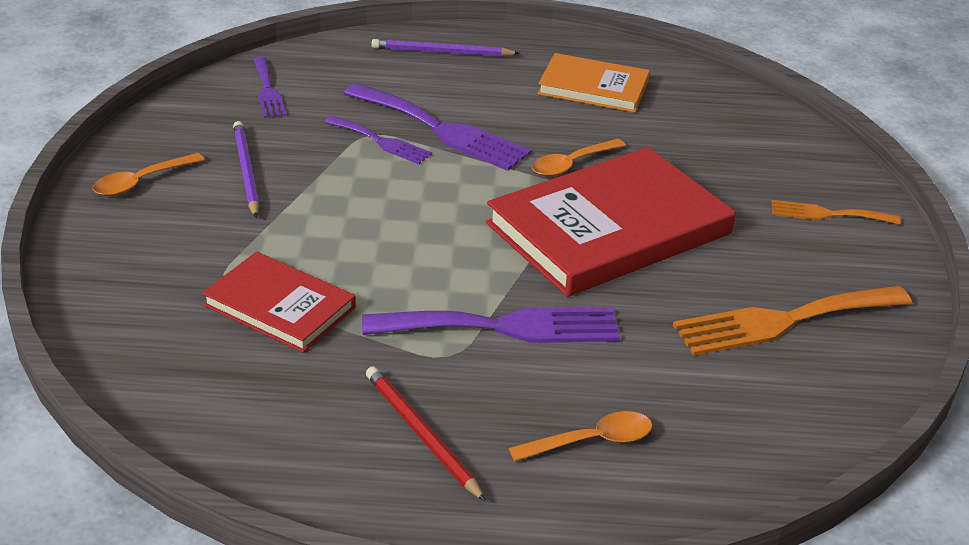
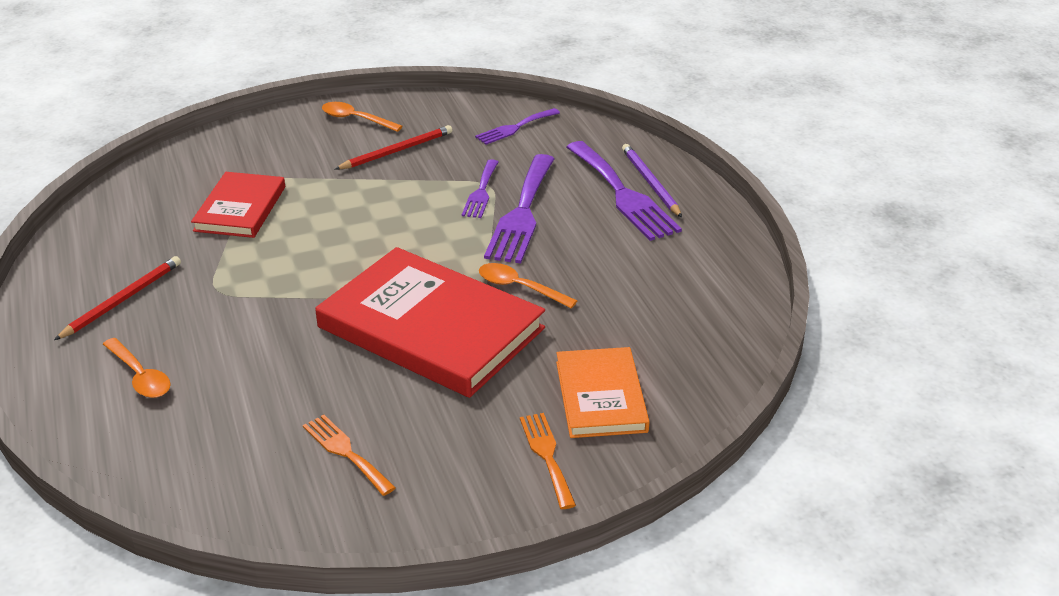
camera: 70 degrees right, 0 degrees up
(246, 171) = (397, 151): purple pencil -> red pencil
(504, 327) = (262, 306): purple fork -> purple fork (623, 194)
(593, 87) = (665, 271): orange book -> orange book (601, 396)
(783, 321) = (346, 452): orange fork -> orange fork, size x0.56

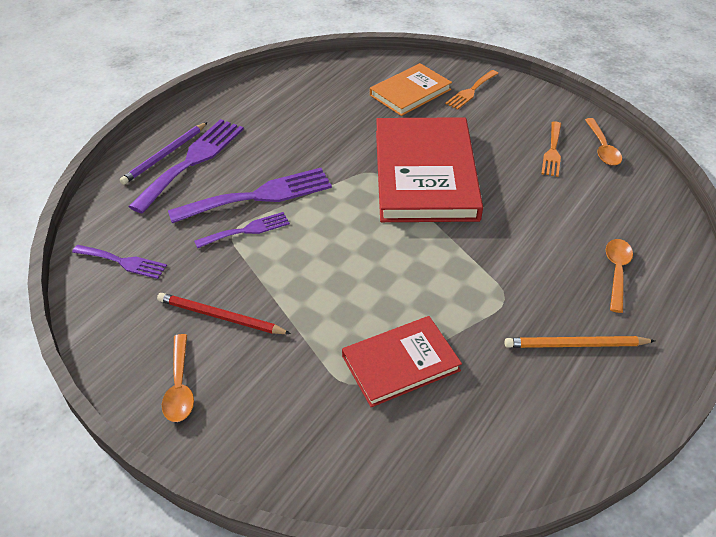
camera: 125 degrees left, 10 degrees up
(122, 300) = (575, 345): red pencil -> orange pencil
(519, 287) = (347, 158): orange spoon -> orange spoon (602, 148)

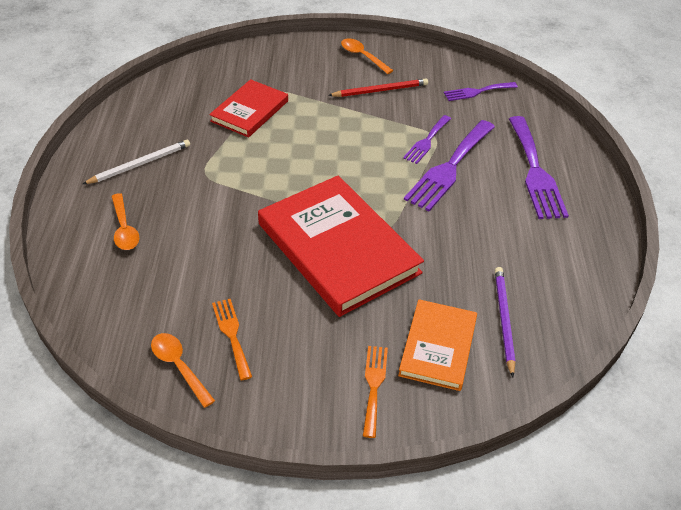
camera: 145 degrees right, 0 degrees up
(165, 155) = (562, 167): purple pencil -> purple pencil (503, 320)
(575, 345) = (140, 164): orange pencil -> white pencil

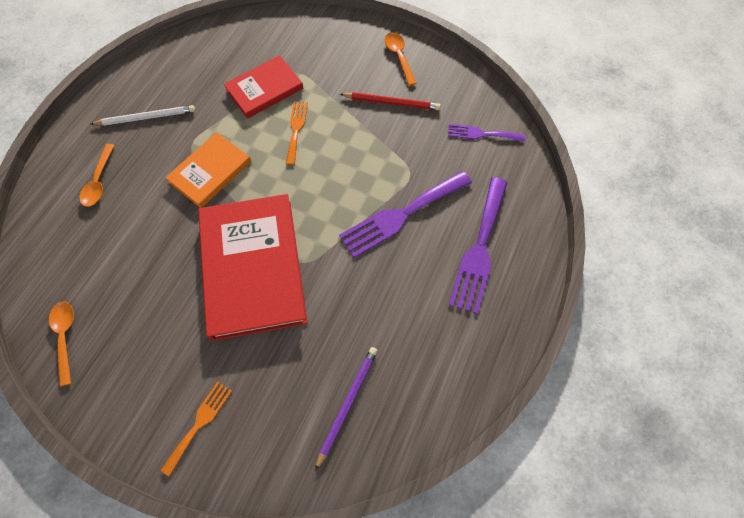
camera: 25 degrees right, 20 degrees up
(232, 334) = (120, 322): orange fork -> orange fork (296, 129)
(426, 141) = (399, 177): purple fork -> none
(438, 347) = (274, 407): orange book -> orange book (210, 172)

